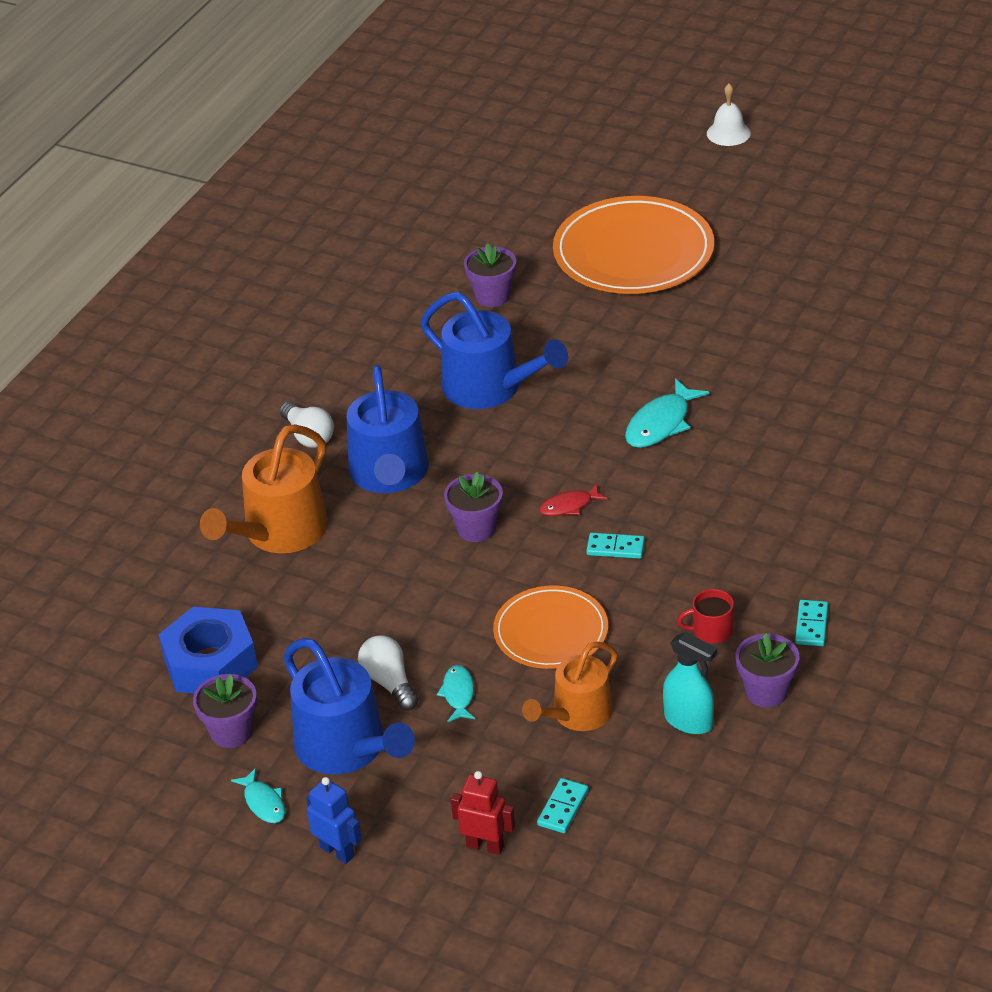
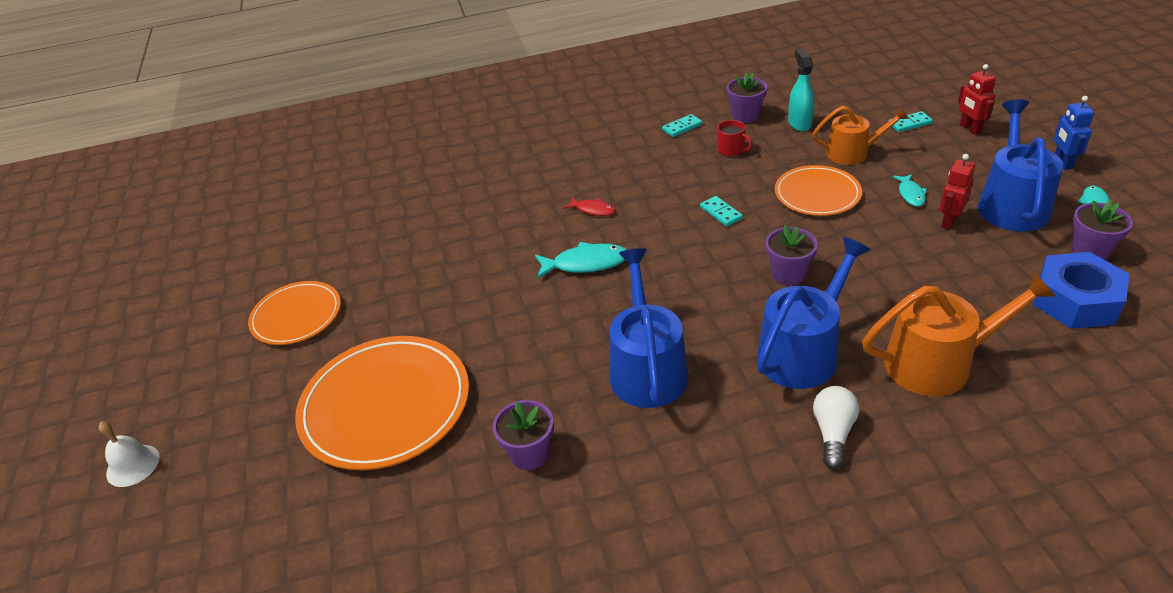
camera: 130 degrees left, 0 degrees up
(389, 682) = (949, 221): white light bulb -> red robot
(458, 694) = (910, 194): turquoise fish -> turquoise fish turned 45 degrees counterclockwise
(569, 506) = (713, 251): red fish -> red fish (593, 210)
(813, 243) = (296, 316): none -> orange plate

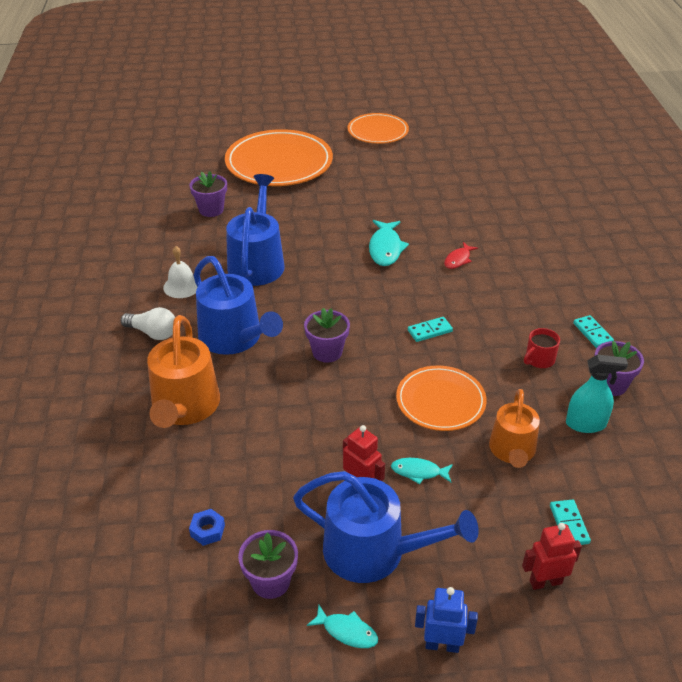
camera: 95 degrees right, 0 degrees up
(133, 465) = (277, 92): white bell -> white bell (182, 286)
(647, 368) = (257, 262): blue watering can -> blue watering can turned 90 degrees counterclockwise
(1075, 301) = (207, 530): blue nut -> blue nut, size x0.41

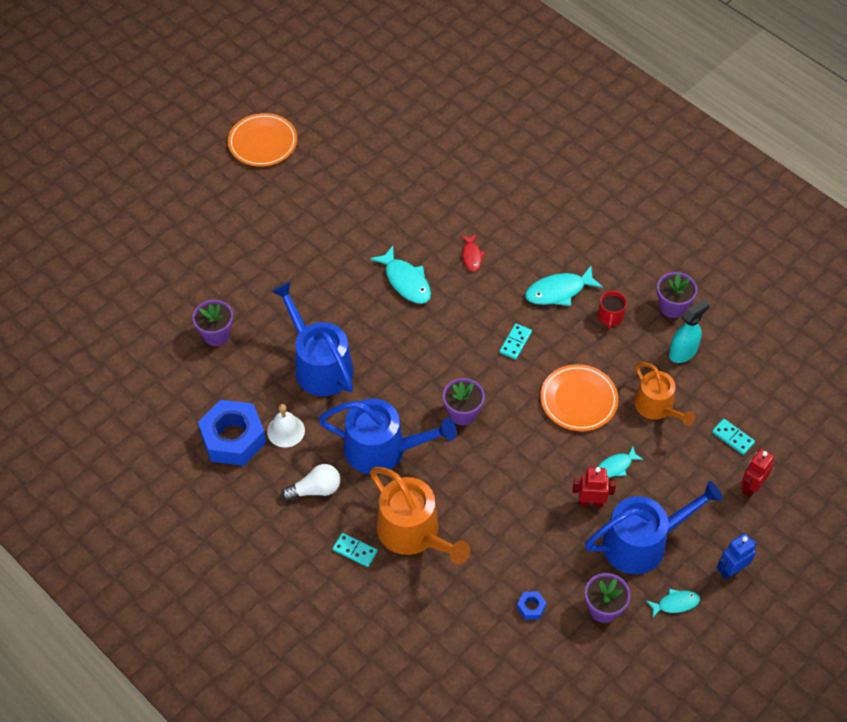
camera: 40 degrees left, 15 degrees up
(141, 270) = (233, 438): none -> blue nut
(279, 163) = (214, 239): orange plate -> none
(509, 318) = (559, 291): none -> turquoise fish
(592, 333) = (625, 267): turquoise domino -> turquoise domino (355, 550)

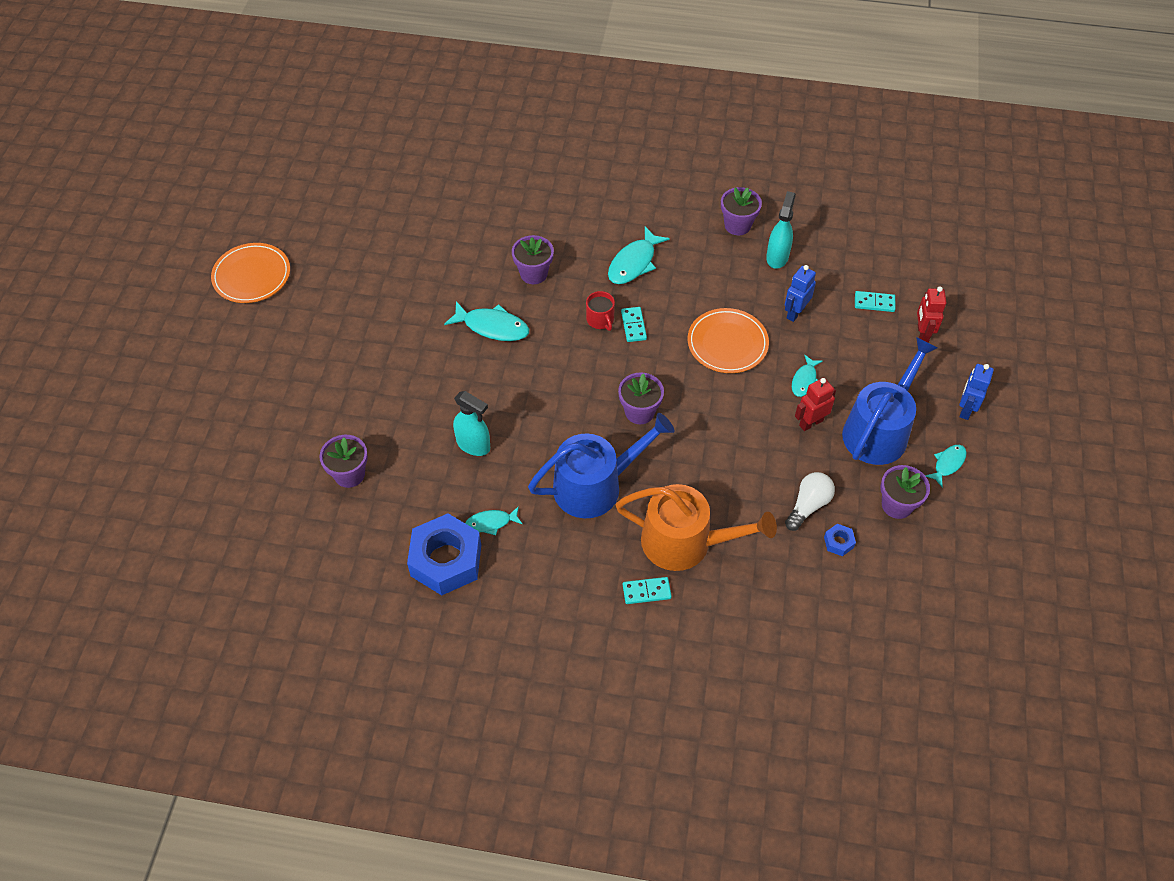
camera: 35 degrees left, 0 degrees up
(286, 431) = (491, 523): white bell -> turquoise fish
(315, 489) = (564, 559): white light bulb -> white light bulb (808, 505)
(319, 365) = (473, 445): blue watering can -> turquoise spray bottle
(472, 256) = (533, 273): red fish -> purple flower pot
(610, 317) = (694, 260): red mug -> red mug (600, 320)
(657, 407) = (795, 313): orange watering can -> blue robot

